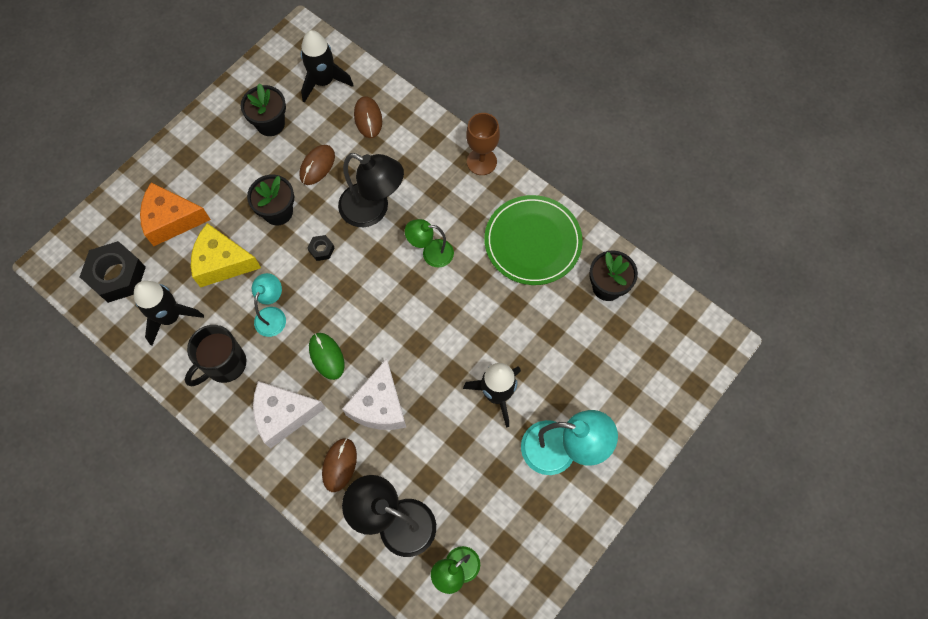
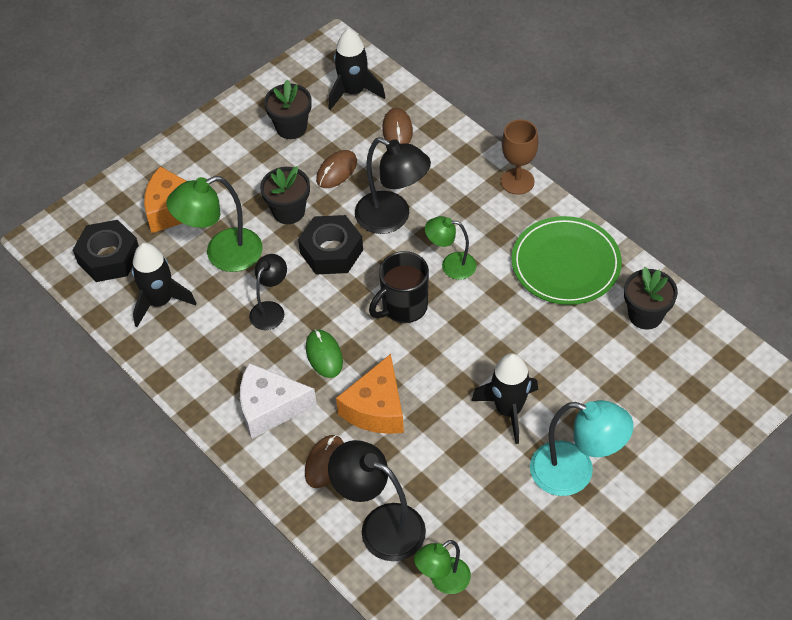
camera: 10 degrees right, 15 degrees down
(222, 262) = (222, 255): yellow cheese -> green lamp
(224, 364) = (212, 352): black mug -> black mug (403, 307)
(273, 315) = (271, 310): turquoise lamp -> black lamp
(321, 249) = (331, 251): black nut -> black nut, size x2.23
(379, 405) = (376, 408): white cheese -> orange cheese

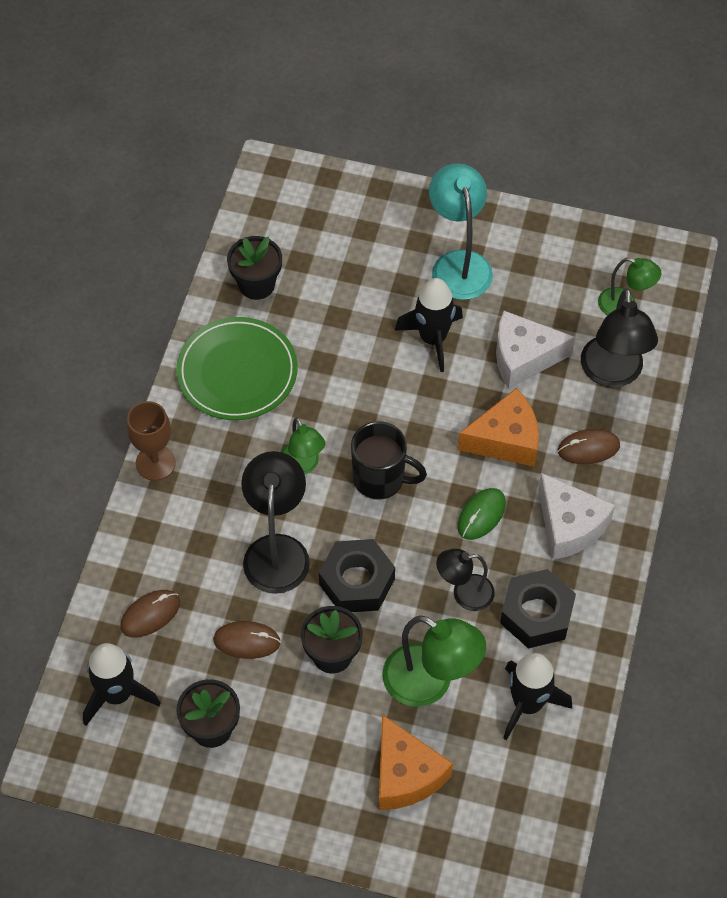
camera: 125 degrees left, 5 degrees up
(109, 257) = (511, 797): black nut -> black nut (536, 614)
(444, 466) = (523, 357): none -> white cheese

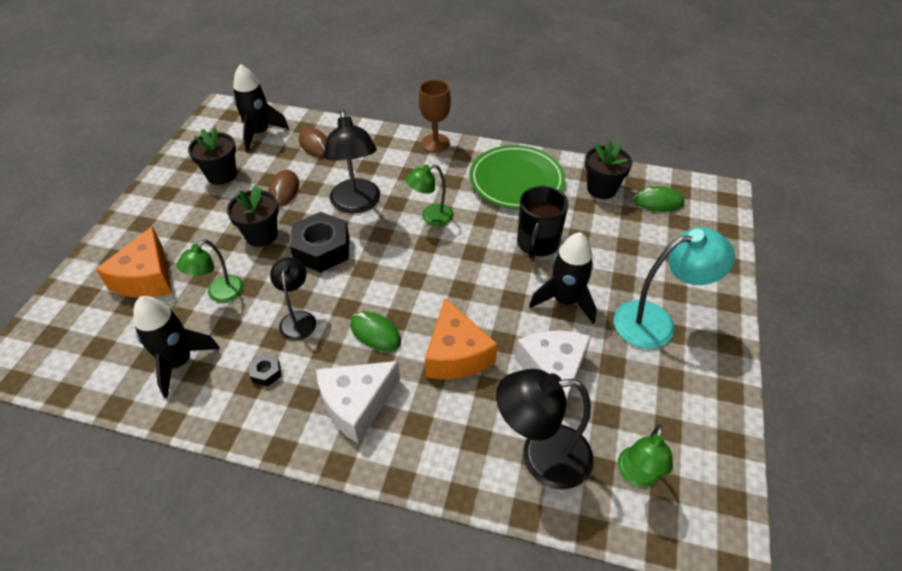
camera: 90 degrees right, 10 degrees down
(277, 550) = (357, 204): black lamp -> black lamp turned 75 degrees clockwise
(281, 232) = (658, 202): none -> green mouse
(380, 479) = (416, 264): black mug -> black mug (537, 244)
(405, 774) = (146, 278): orange cheese -> orange cheese turned 60 degrees counterclockwise
(430, 683) = (220, 294): green lamp -> green lamp, size x0.61
(536, 614) = (266, 373): black nut -> black nut, size x0.45
(588, 448) = (446, 427): brown mouse -> none

